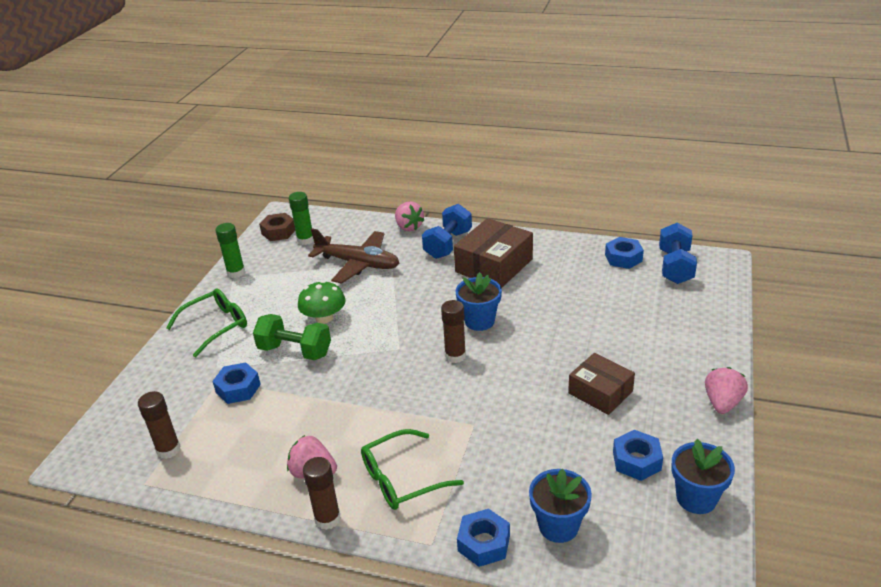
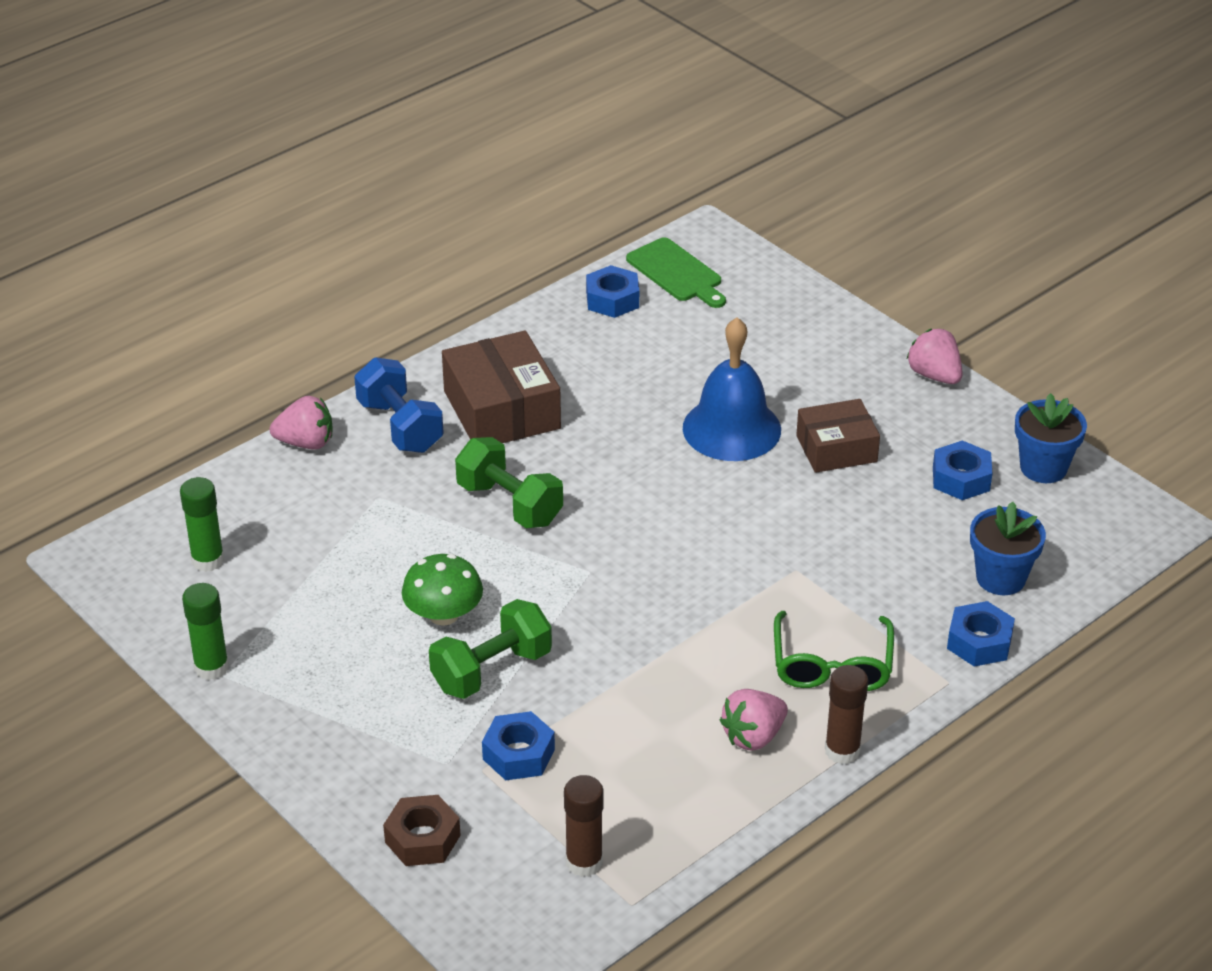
camera: 60 degrees left, 5 degrees up
(215, 326) = (339, 734): green glasses -> none
(278, 232) = (144, 580): brown nut -> brown nut (422, 839)
(358, 264) = (345, 530): brown plane -> none
(425, 300) = (509, 504): none -> green dumbbell
(455, 356) = (657, 529): brown glue stick -> none
(479, 321) = (609, 477): blue flower pot -> none
(569, 344) = (731, 428): none -> blue bell
(675, 267) = (677, 272): blue dumbbell -> green cutting board

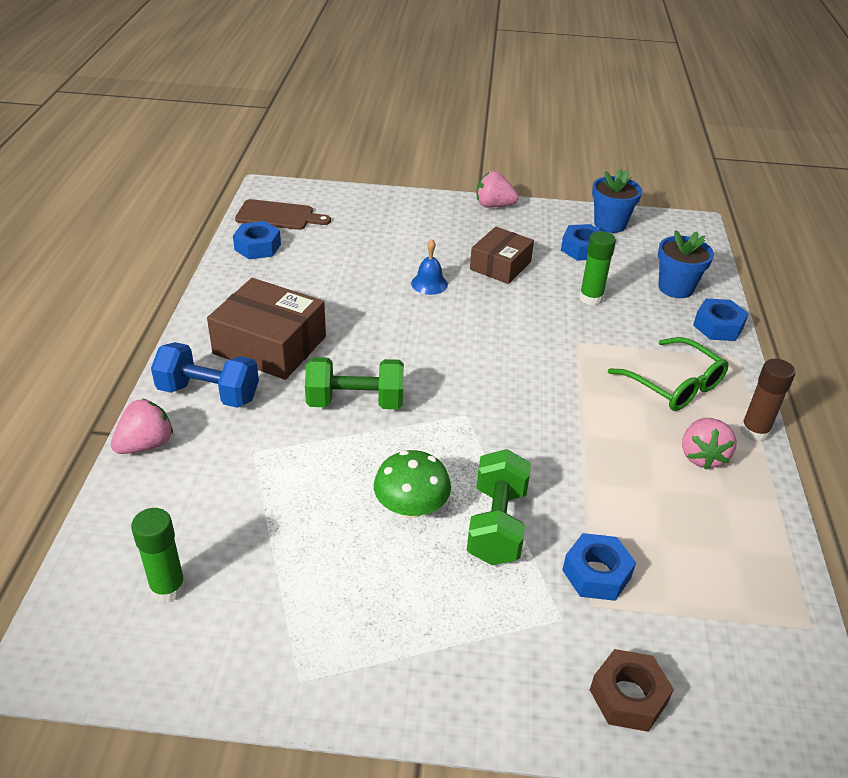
camera: 45 degrees left, 0 degrees up
(211, 667) = (282, 681): green glue stick -> green glue stick (591, 298)
(584, 862) = (744, 621): brown glue stick -> none
(677, 272) = (278, 216): green cutting board -> brown cutting board
(731, 428) = (429, 284): blue bell -> blue bell, size x0.48

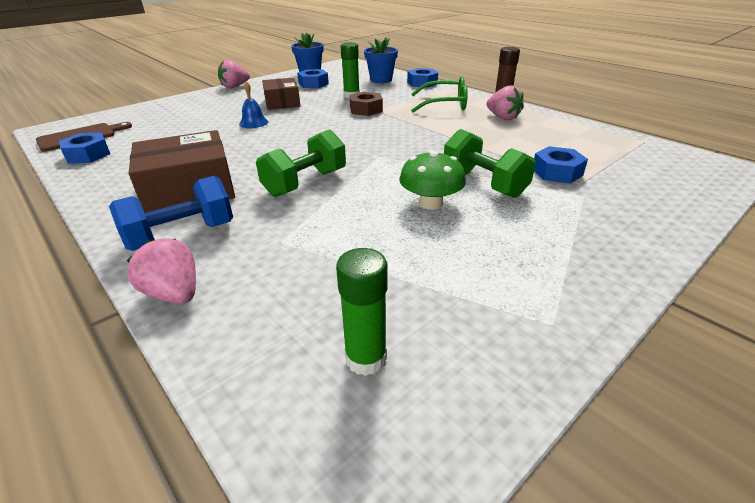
camera: 45 degrees left, 5 degrees down
(146, 445) = (174, 293): pink strawberry -> pink strawberry turned 45 degrees counterclockwise
(628, 696) = (662, 201): brown nut -> brown nut (366, 109)

